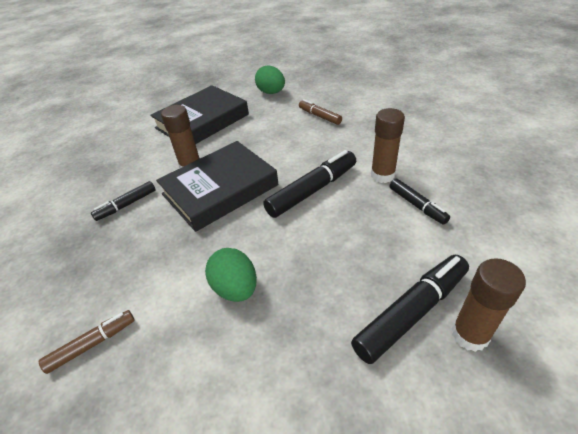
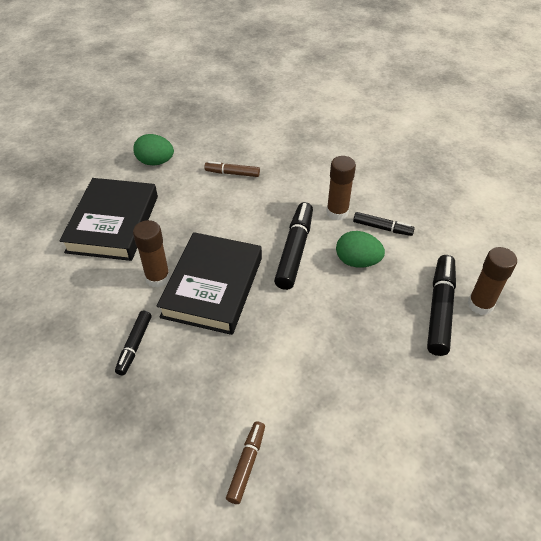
camera: 40 degrees left, 5 degrees up
(235, 288) = (313, 359): green egg -> green egg (357, 261)

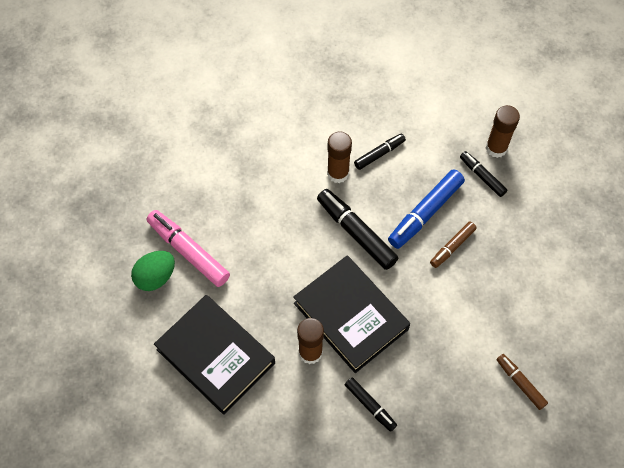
camera: 55 degrees left, 15 degrees up
(190, 167) = (188, 251): none -> pink marker
(232, 173) = (225, 221): brown marker -> brown marker (452, 247)
(357, 261) = (400, 196): green egg -> none
(359, 287) = (425, 213): none -> blue marker
(440, 309) = (482, 176): black marker -> black marker, size x0.59

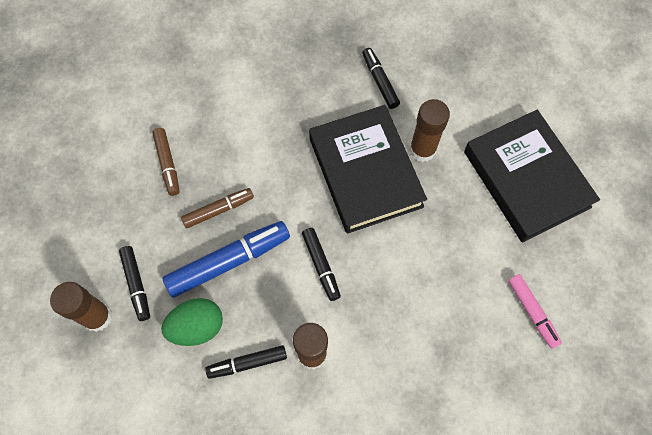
camera: 160 degrees left, 5 degrees up
(155, 277) = (579, 293): green egg -> green egg (197, 327)
(188, 251) = (532, 312): pink marker -> pink marker, size x0.59
(356, 232) = (321, 265): black marker -> black marker, size x0.59
(520, 383) = (224, 54): brown marker -> brown marker (167, 164)

